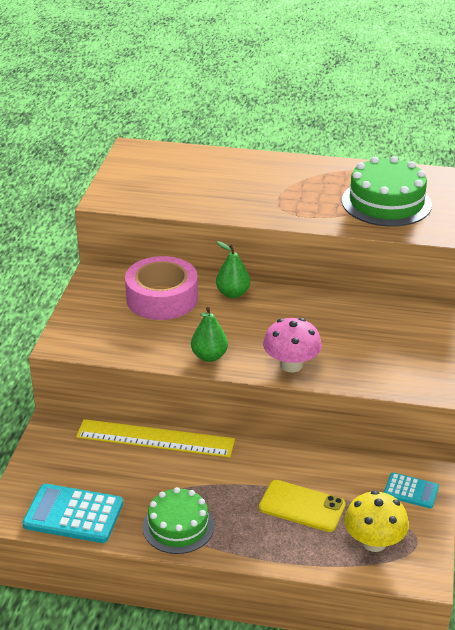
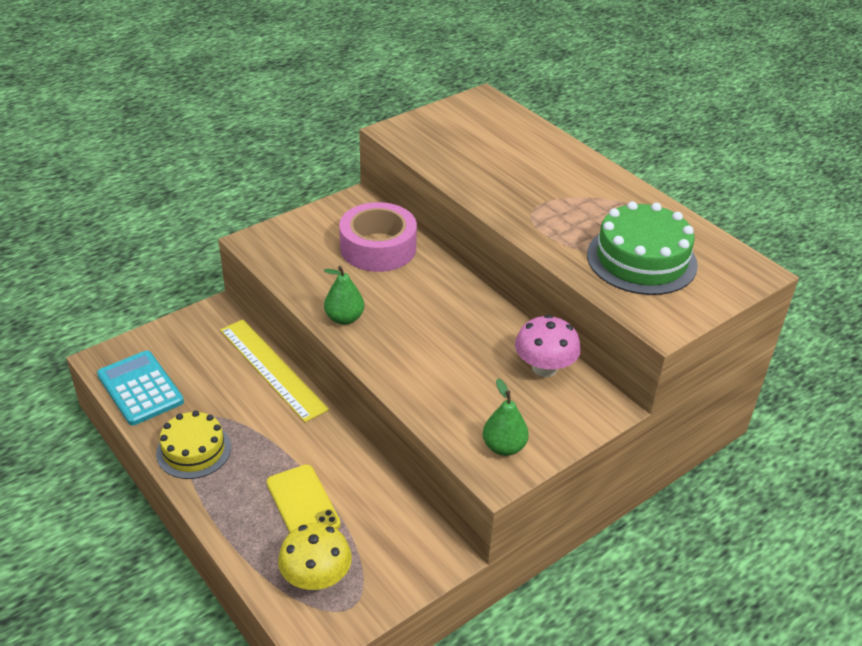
camera: 40 degrees right, 5 degrees up
(178, 526) = (193, 450): green cake -> yellow cake
(233, 293) = (440, 276): green pear -> green pear (504, 447)
(291, 365) = (398, 367): pink mushroom -> pink mushroom (544, 368)
(411, 491) = (409, 558): turquoise calculator -> none

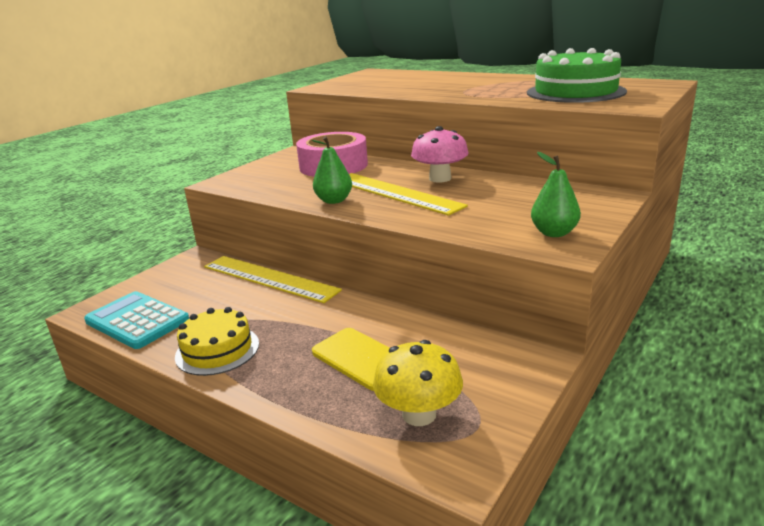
camera: 15 degrees left, 15 degrees down
(408, 325) = (395, 193): none -> yellow ruler
(544, 368) = (536, 189): pink mushroom -> pink mushroom (440, 178)

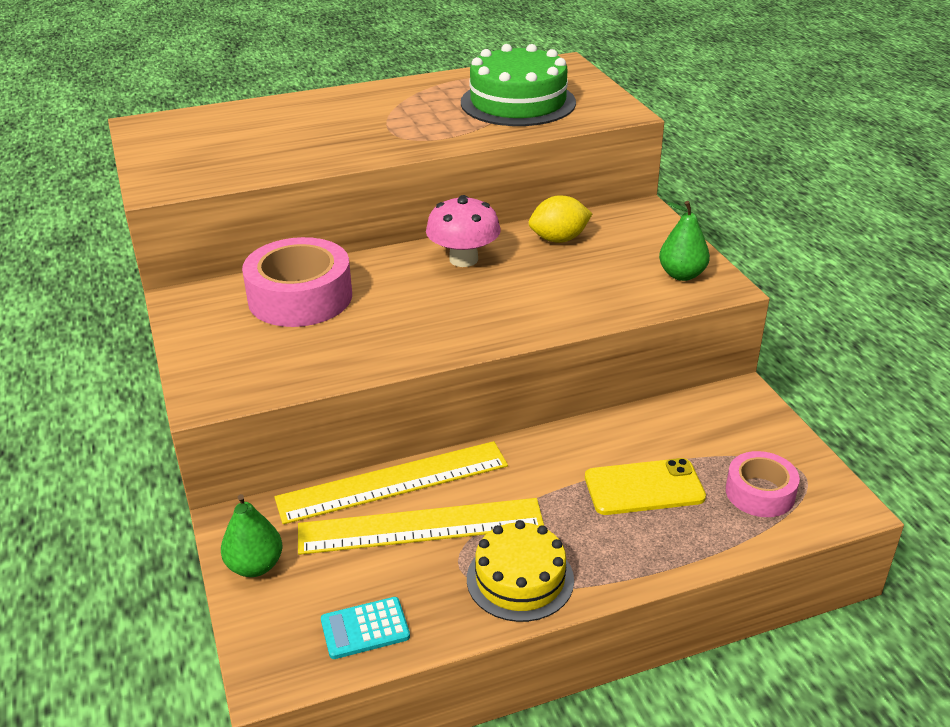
camera: 55 degrees left, 10 degrees up
(137, 321) = (365, 629): turquoise calculator -> turquoise calculator, size x0.58
(334, 201) = (426, 342): green pear -> green pear (255, 566)
(395, 193) = (463, 299): yellow ruler -> yellow ruler (420, 526)
(419, 414) = (760, 493): yellow mushroom -> pink tape
(517, 189) = (559, 239): none -> yellow lemon

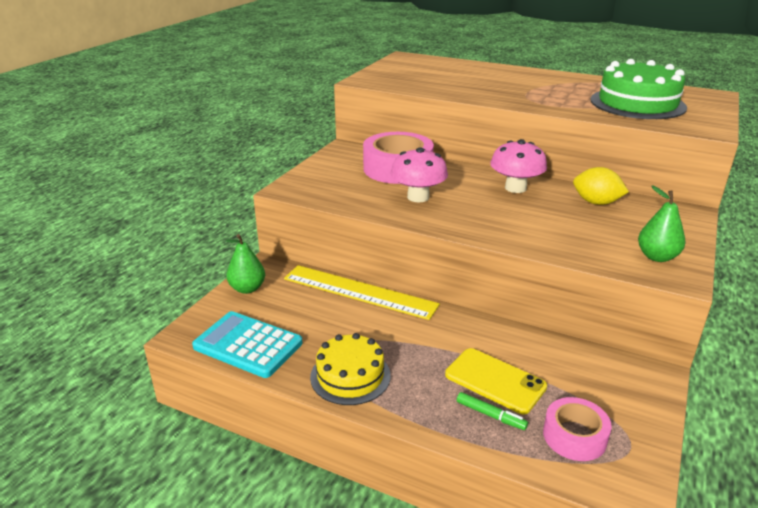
camera: 45 degrees right, 5 degrees down
(365, 629) = (248, 345): turquoise calculator -> turquoise calculator, size x1.73
(383, 324) = (418, 197): none -> pink mushroom
(420, 526) = (341, 319): yellow ruler -> none
(683, 522) = (490, 415): none -> green marker

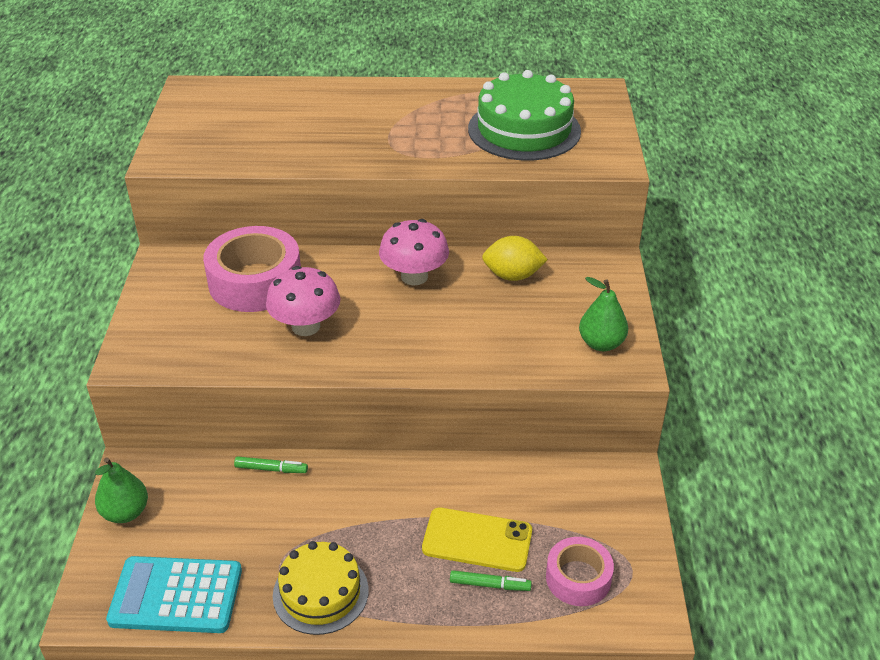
camera: 25 degrees left, 10 degrees up
(359, 291) = (271, 469): yellow ruler -> green marker

